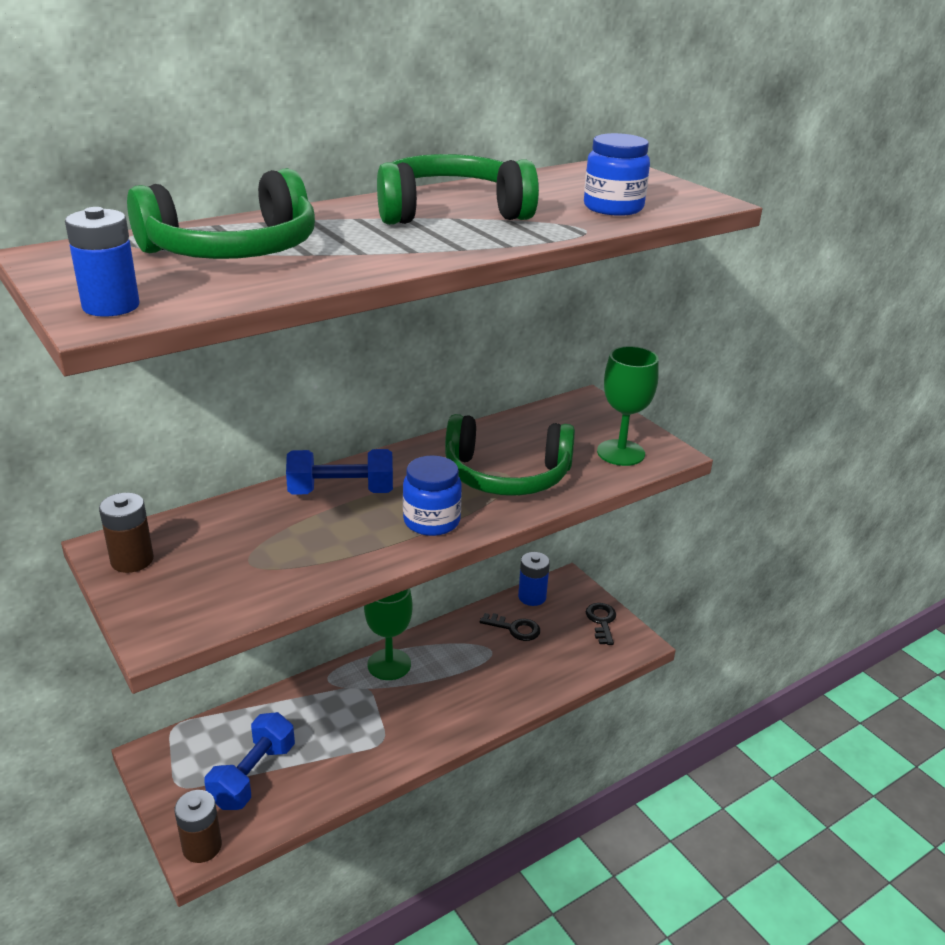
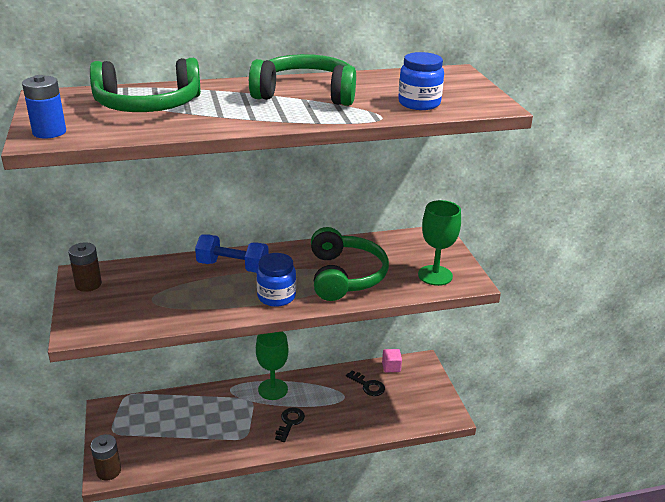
camera: 20 degrees right, 0 degrees up
(253, 775) = (157, 437): blue dumbbell -> none
(506, 475) = (345, 276): green headphones -> green headphones turned 120 degrees counterclockwise
(532, 597) = (391, 367): blue battery -> pink cube
(601, 621) = (432, 395): black key -> black key (290, 422)

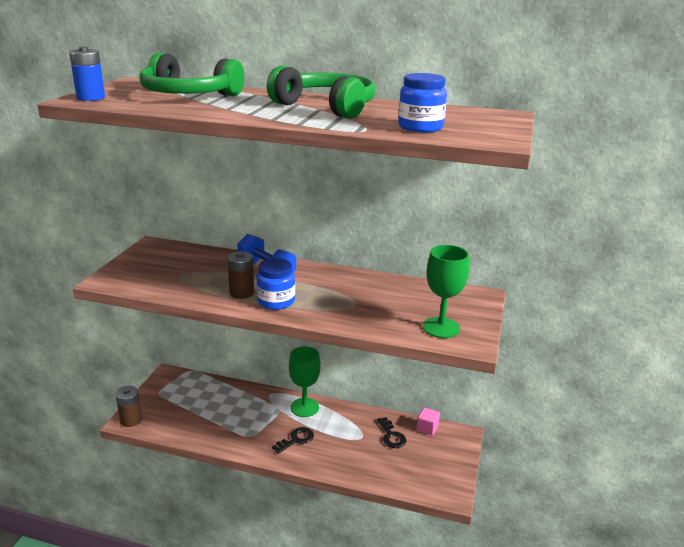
camera: 30 degrees right, 5 degrees down
(88, 284) = (149, 253): brown battery -> brown battery (242, 293)
(345, 276) = (353, 303): green headphones -> none

